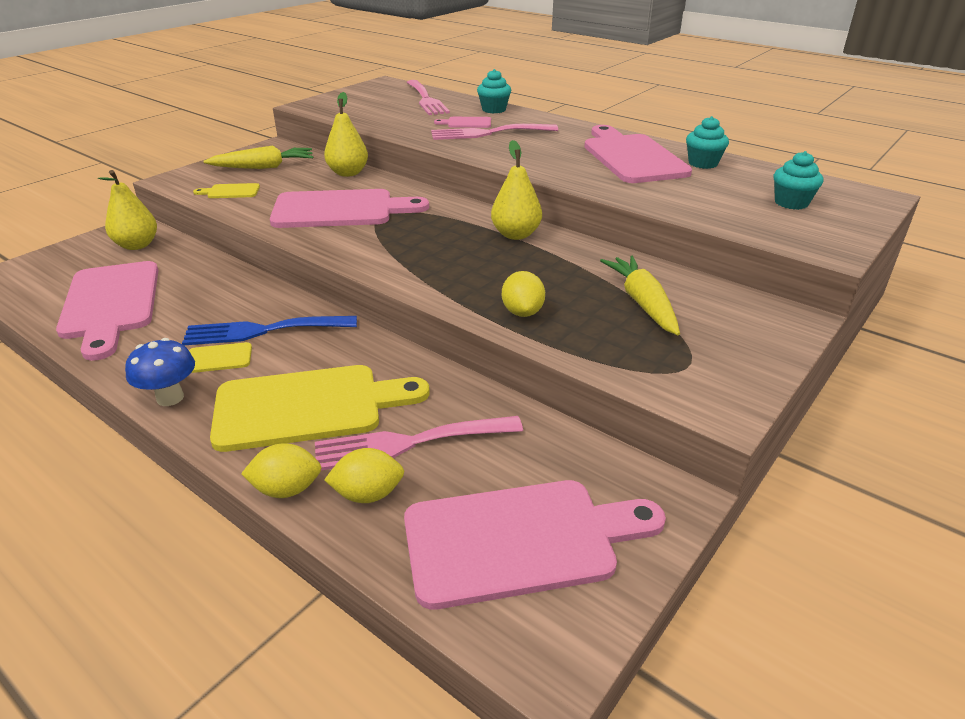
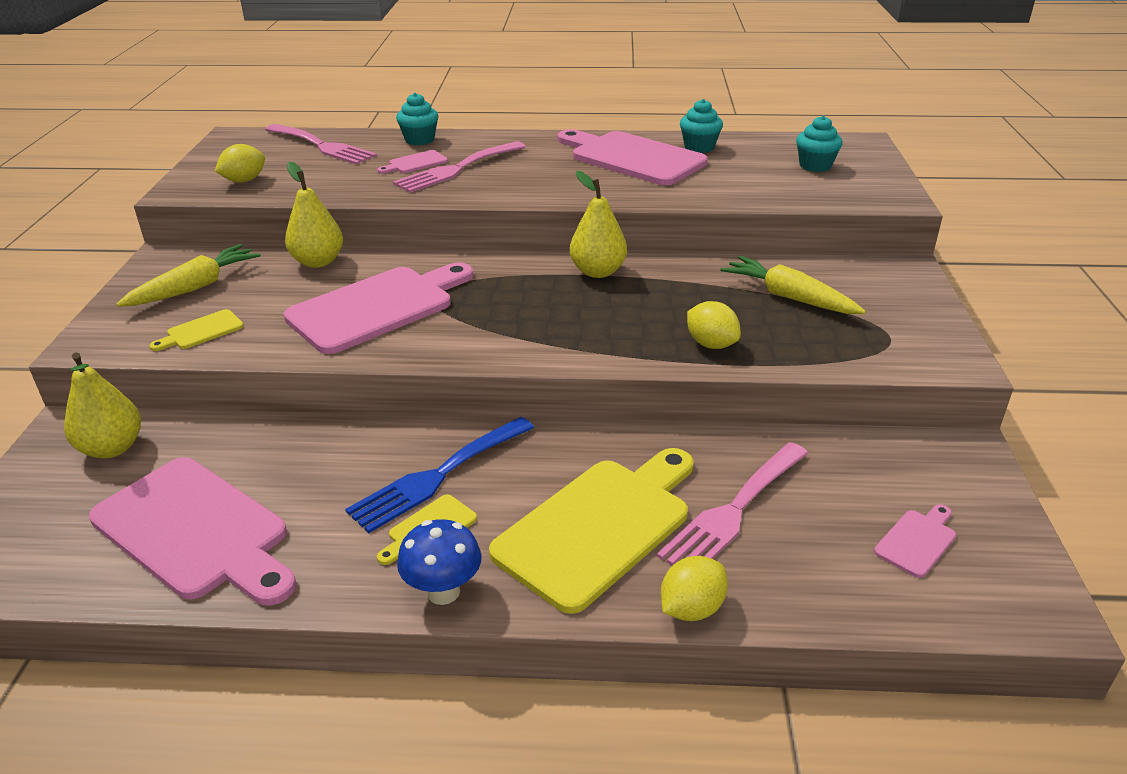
camera: 35 degrees left, 0 degrees up
(368, 494) = (763, 572): yellow lemon -> yellow lemon (244, 181)
(519, 540) = (917, 541): pink cutting board -> pink cutting board, size x0.43

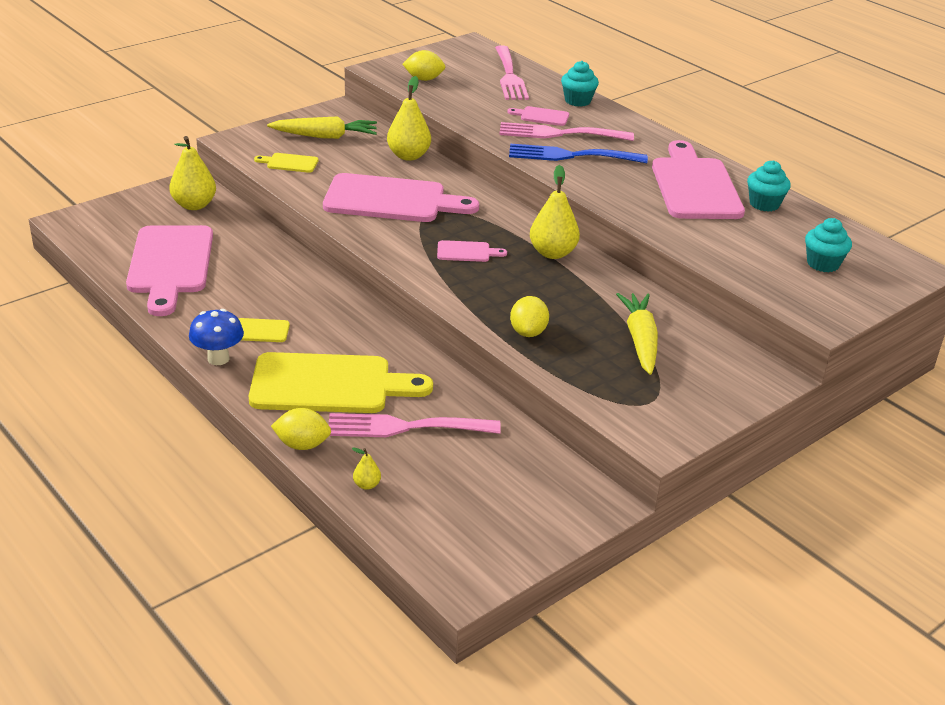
camera: 45 degrees right, 0 degrees up
(438, 476) = (301, 311): blue fork -> blue fork (570, 155)
(813, 594) = (366, 485): none -> yellow pear
(917, 541) = (468, 510): pink cutting board -> pink cutting board (466, 252)

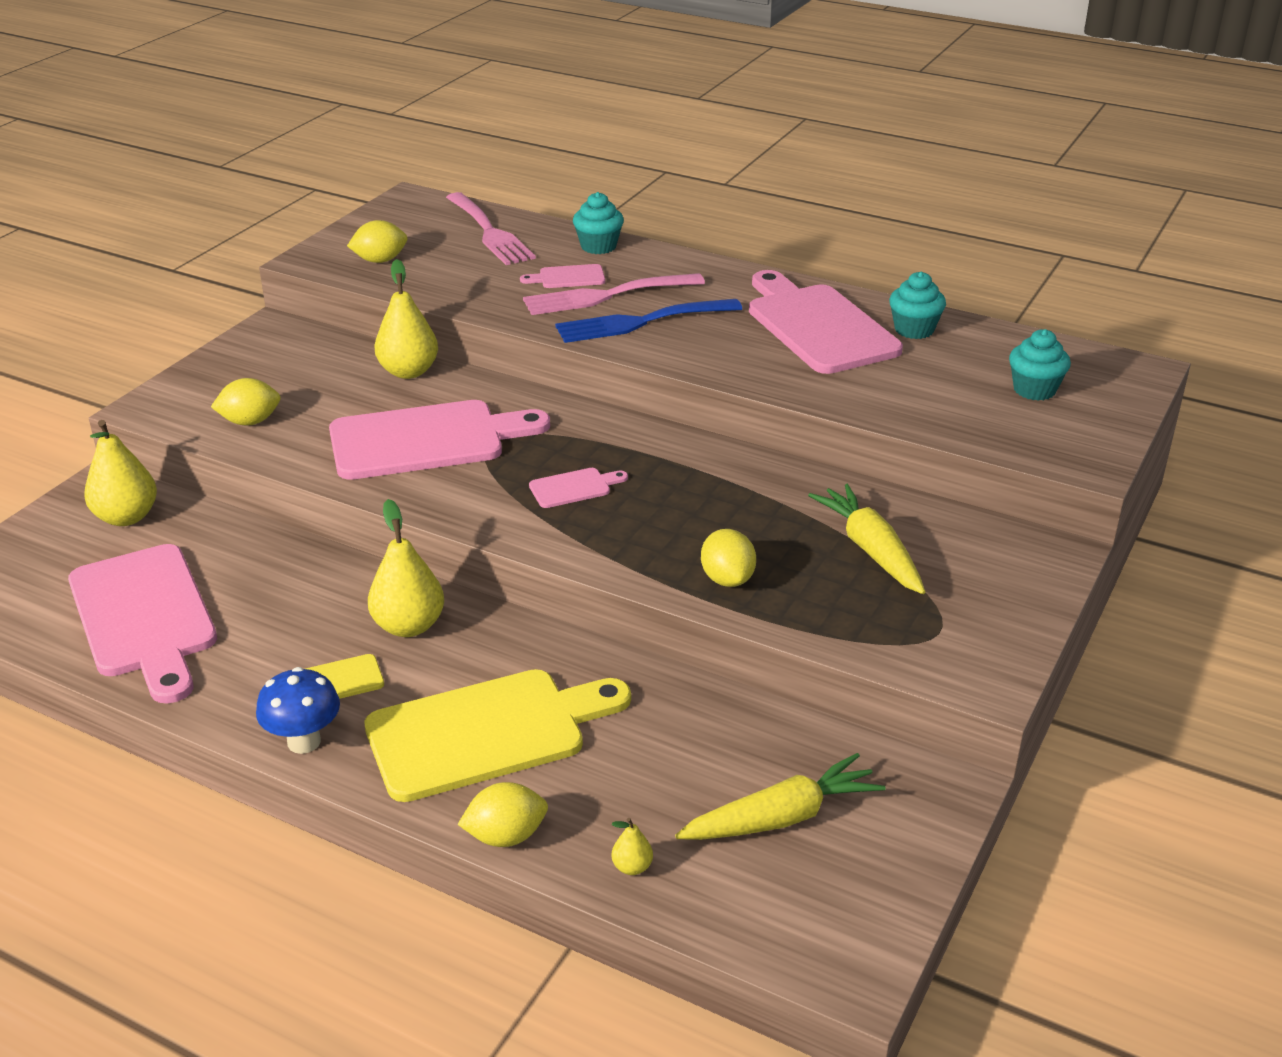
camera: 20 degrees left, 0 degrees up
(290, 163) = (250, 421): yellow cutting board -> yellow lemon
(325, 136) = (276, 371): yellow carrot -> yellow carrot (781, 817)
(404, 427) = (628, 763): pink fork -> none
(552, 253) = (684, 459): yellow pear -> yellow pear (408, 626)

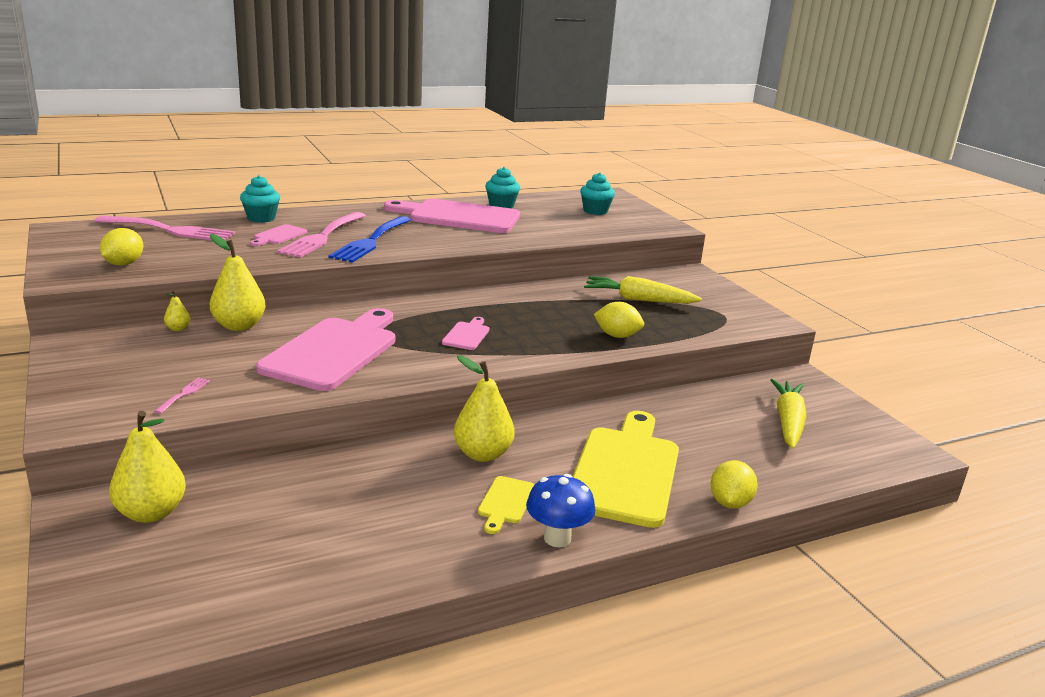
camera: 55 degrees left, 10 degrees down
(144, 617) = (307, 553): pink cutting board -> none
(250, 421) = (184, 394): yellow lemon -> pink fork
(632, 867) = (791, 476): yellow pear -> yellow pear (178, 328)

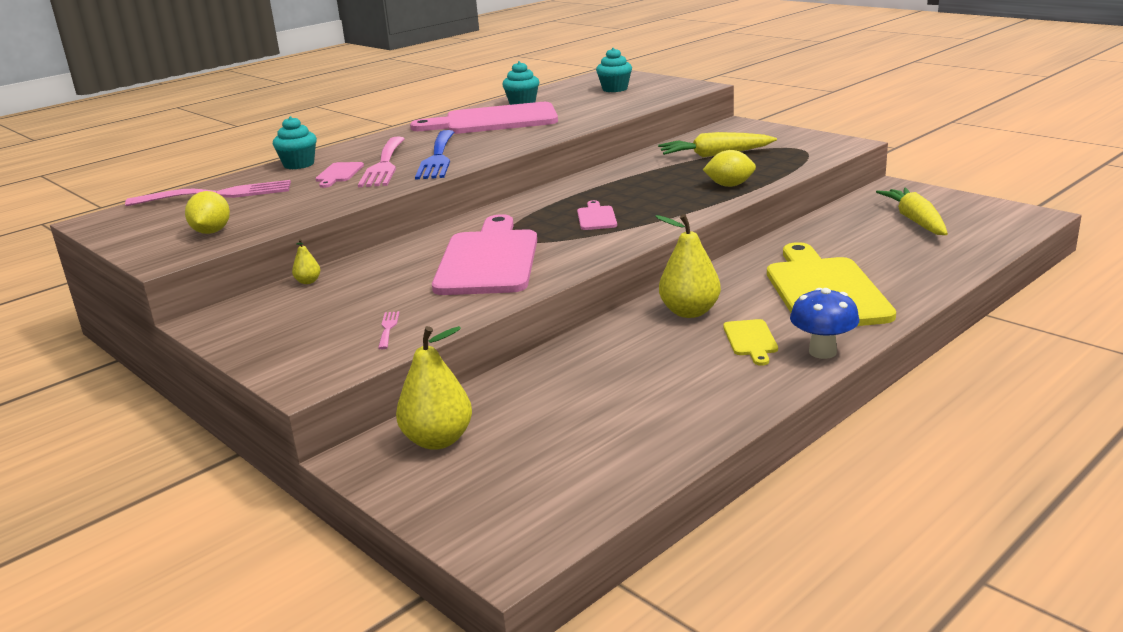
camera: 15 degrees left, 0 degrees up
(239, 326) = (368, 264): yellow pear -> none
(729, 503) = (931, 289): yellow lemon -> none

